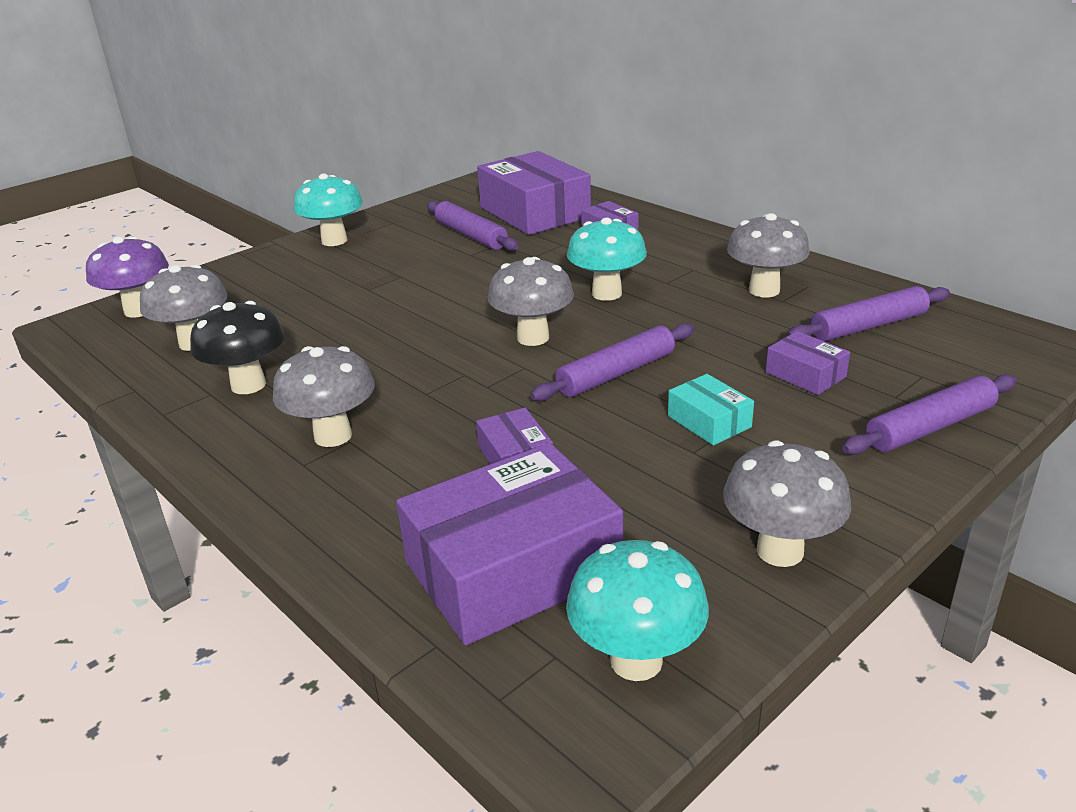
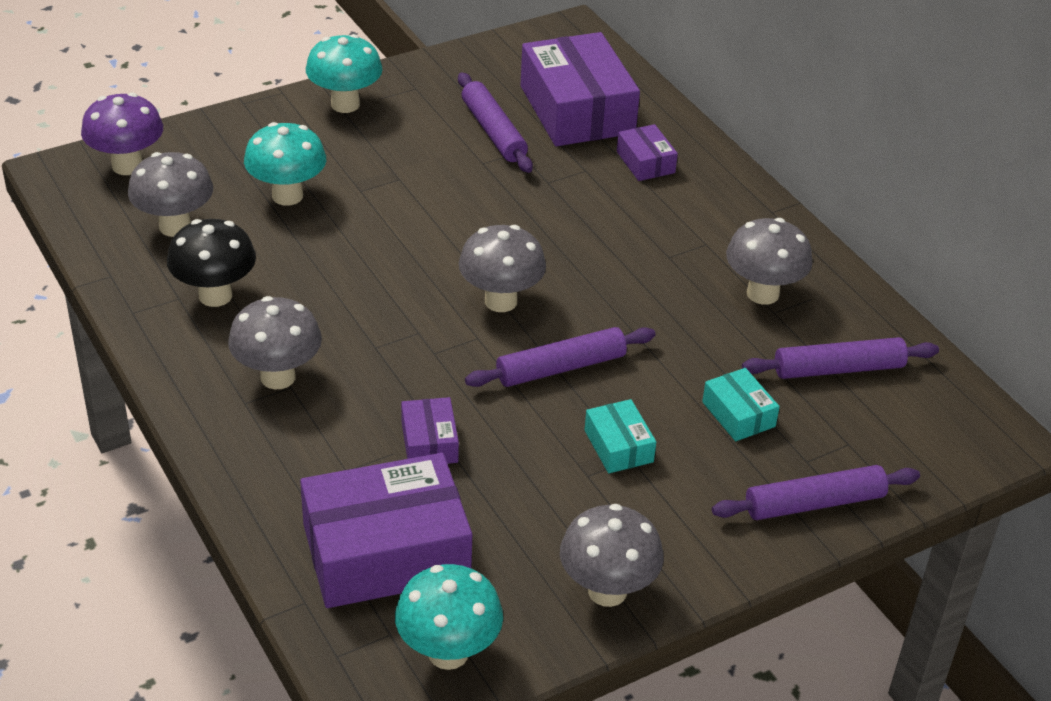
camera: 10 degrees right, 10 degrees up
(606, 293) = (599, 258): turquoise mushroom -> turquoise mushroom (287, 196)
(805, 375) = (738, 414): purple box -> turquoise box

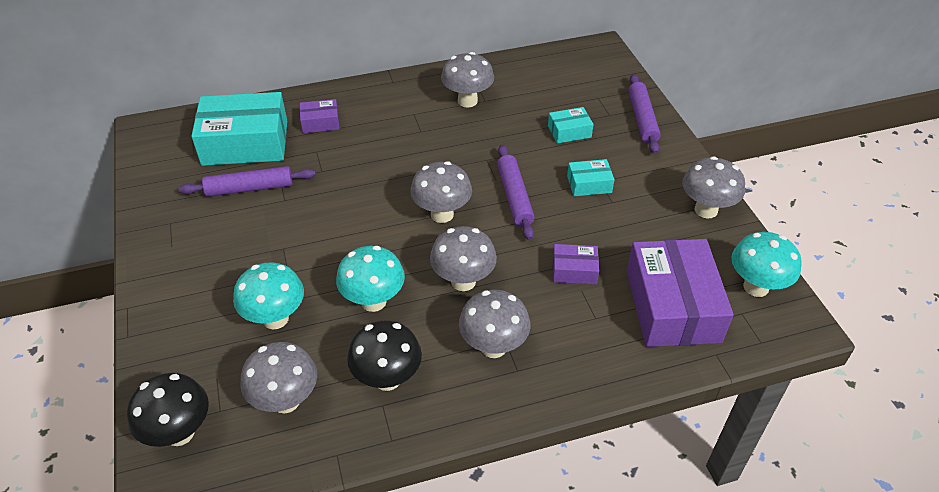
camera: 75 degrees left, 5 degrees up
(127, 166) = (180, 433): purple mushroom -> black mushroom
(345, 104) = (168, 268): turquoise mushroom -> turquoise mushroom (373, 301)
(382, 337) = (463, 281): none -> grey mushroom
(577, 109) = (245, 143): purple box -> turquoise box
(838, 369) = (539, 88): purple rolling pin -> none

